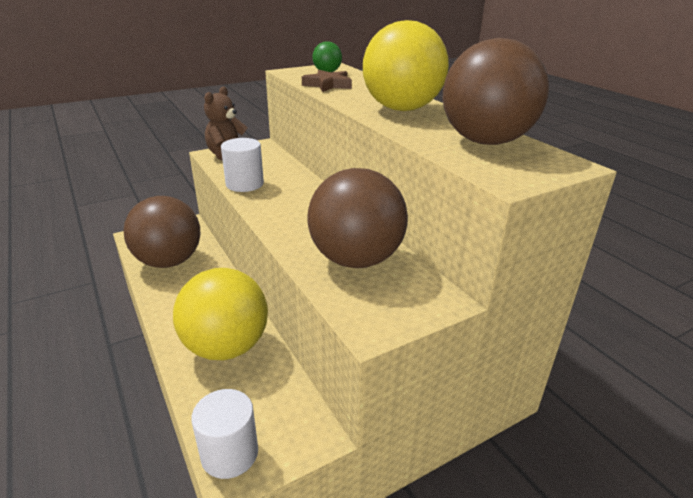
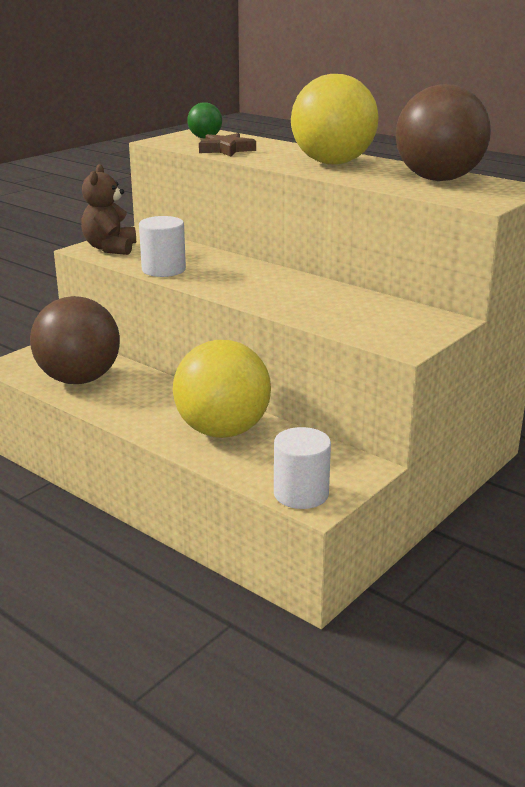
camera: 20 degrees left, 5 degrees down
(356, 260) = (347, 308): brown ball -> none

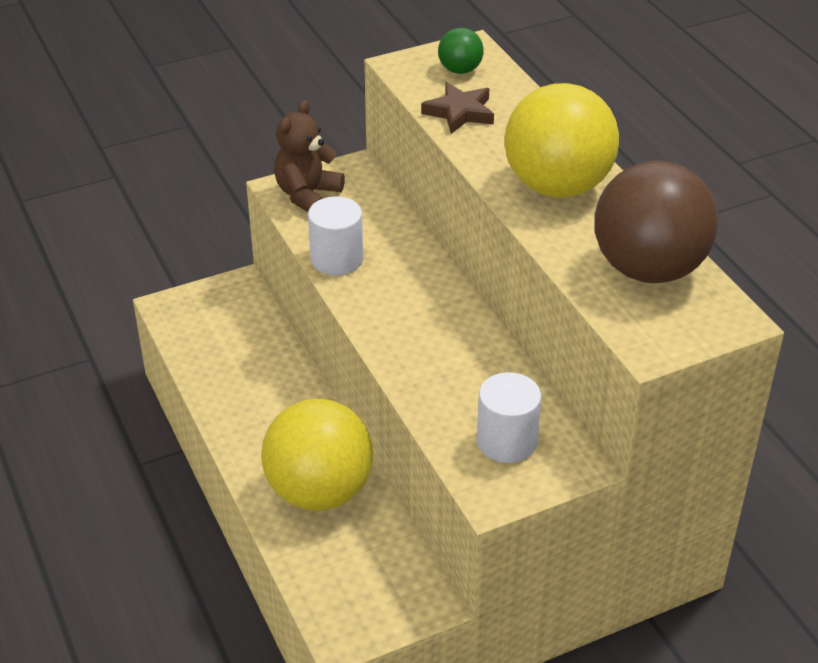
camera: 25 degrees right, 15 degrees up
(79, 379) = (225, 355): brown ball -> none
(301, 494) = (336, 616): white cylinder -> white cylinder (506, 441)

